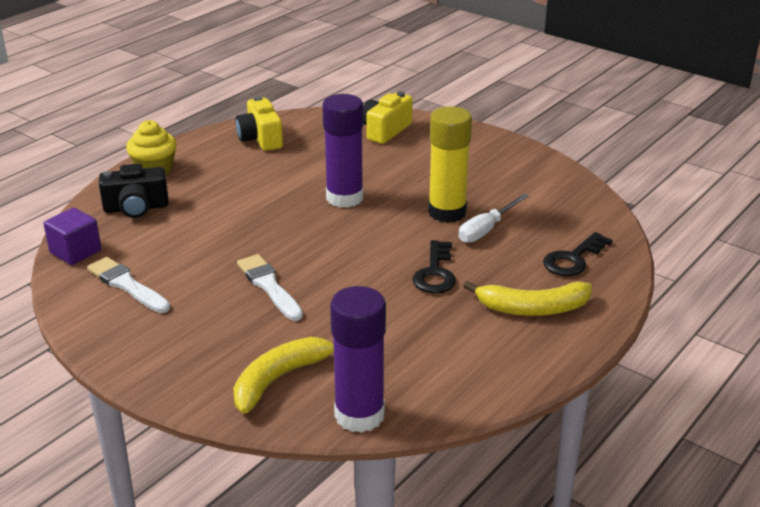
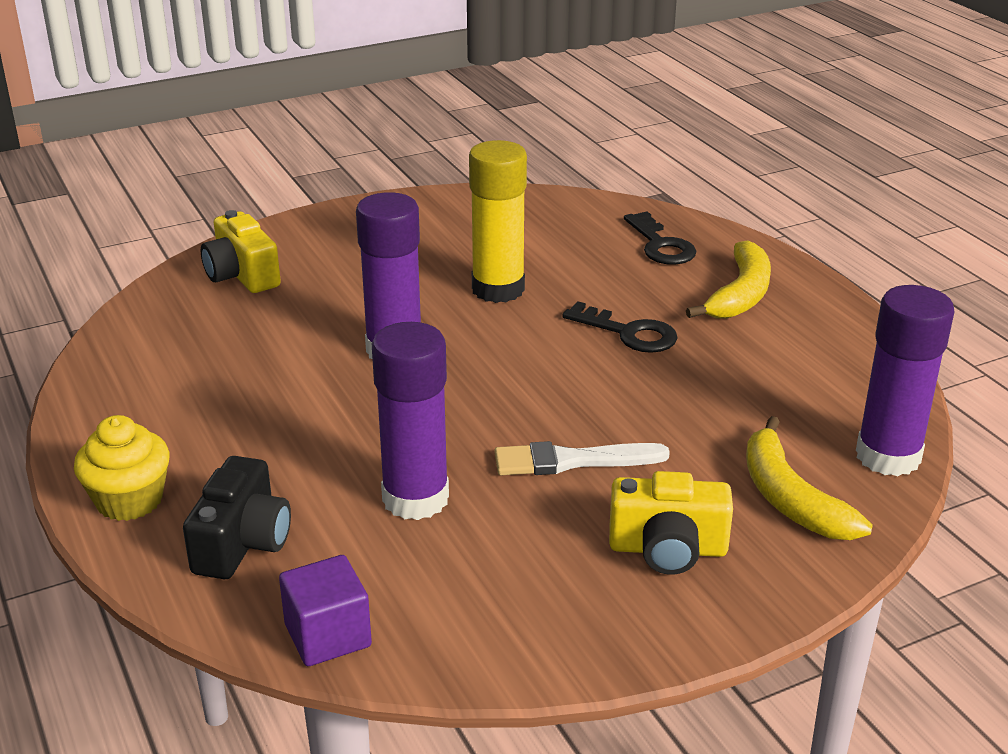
camera: 65 degrees left, 0 degrees up
(127, 285) = (475, 594): white brush -> none
(200, 245) = (415, 498): none -> purple glue stick
(260, 139) = (145, 378): yellow camera -> yellow camera (668, 549)
(486, 229) = (559, 276): white screwdriver -> none

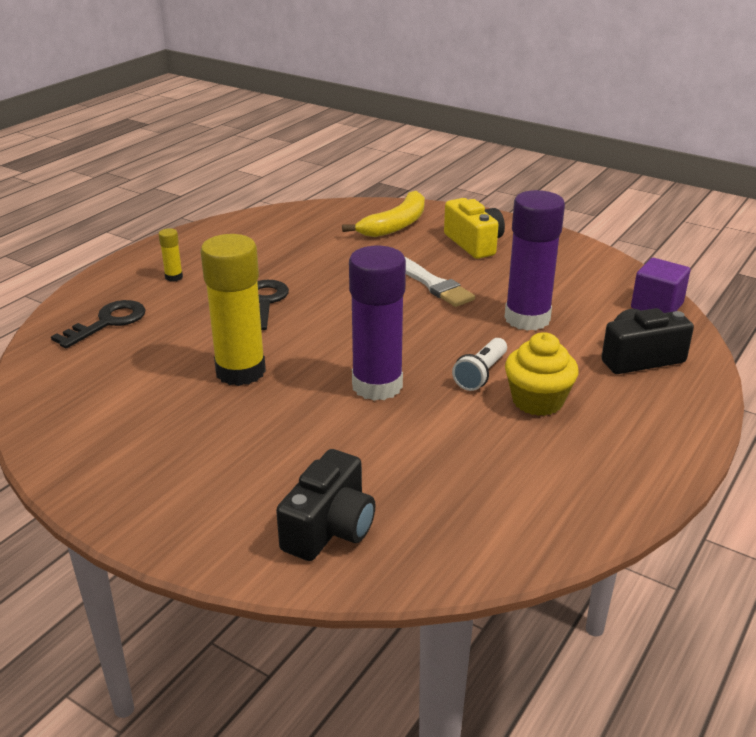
camera: 120 degrees left, 0 degrees up
(129, 500) = (670, 419): yellow cupcake -> yellow cupcake (537, 401)
(242, 275) = (329, 528): yellow camera -> black camera
(344, 416) = (481, 374): none -> white flashlight
(740, 295) = (174, 277): yellow banana -> yellow glue stick
(888, 456) = (330, 210): purple glue stick -> none

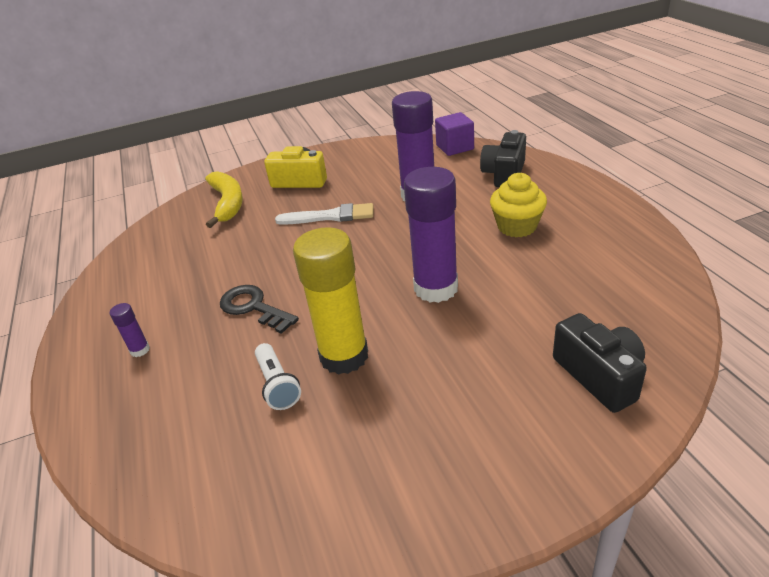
camera: 50 degrees left, 5 degrees up
(107, 322) = (162, 424): black key -> none
(174, 277) = (140, 350): yellow glue stick -> purple glue stick
(481, 374) = (465, 237): white flashlight -> white flashlight (277, 385)

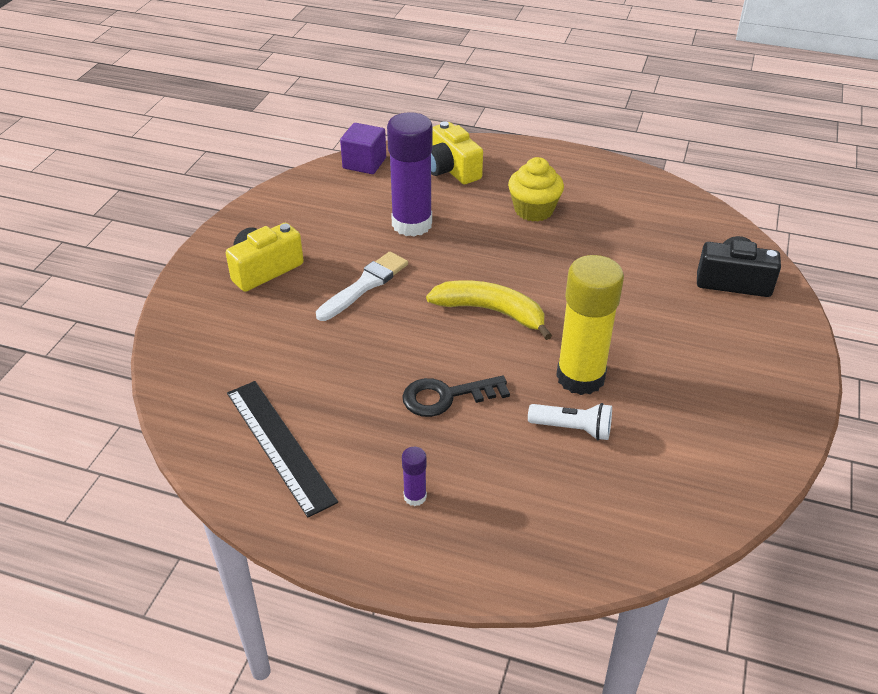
camera: 55 degrees left, 5 degrees up
(147, 274) = (280, 445): none -> black ruler
(227, 203) = (224, 334): yellow banana -> yellow banana (491, 312)
(436, 288) = (557, 290): purple glue stick -> none
(504, 174) = (451, 169): black camera -> yellow camera

